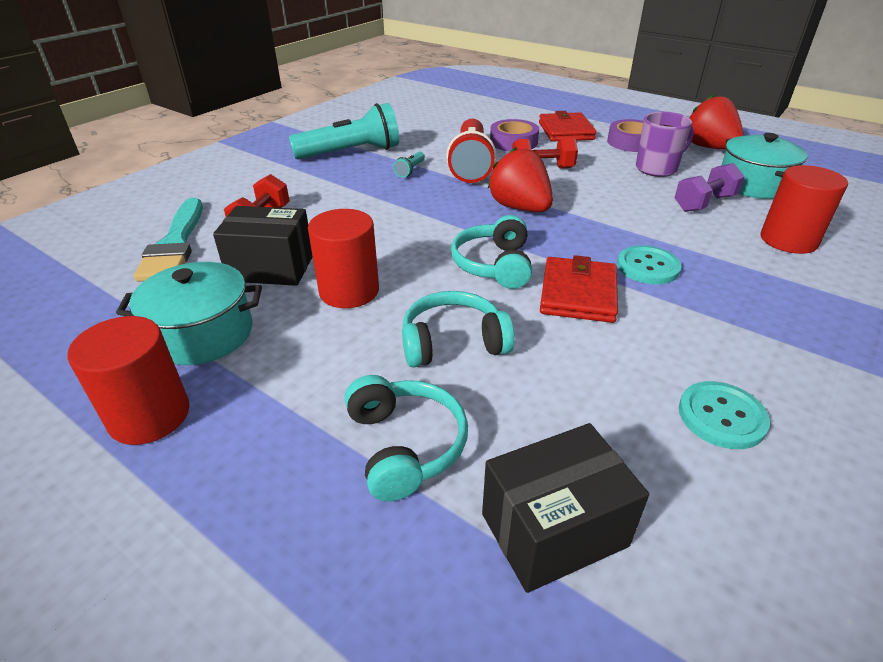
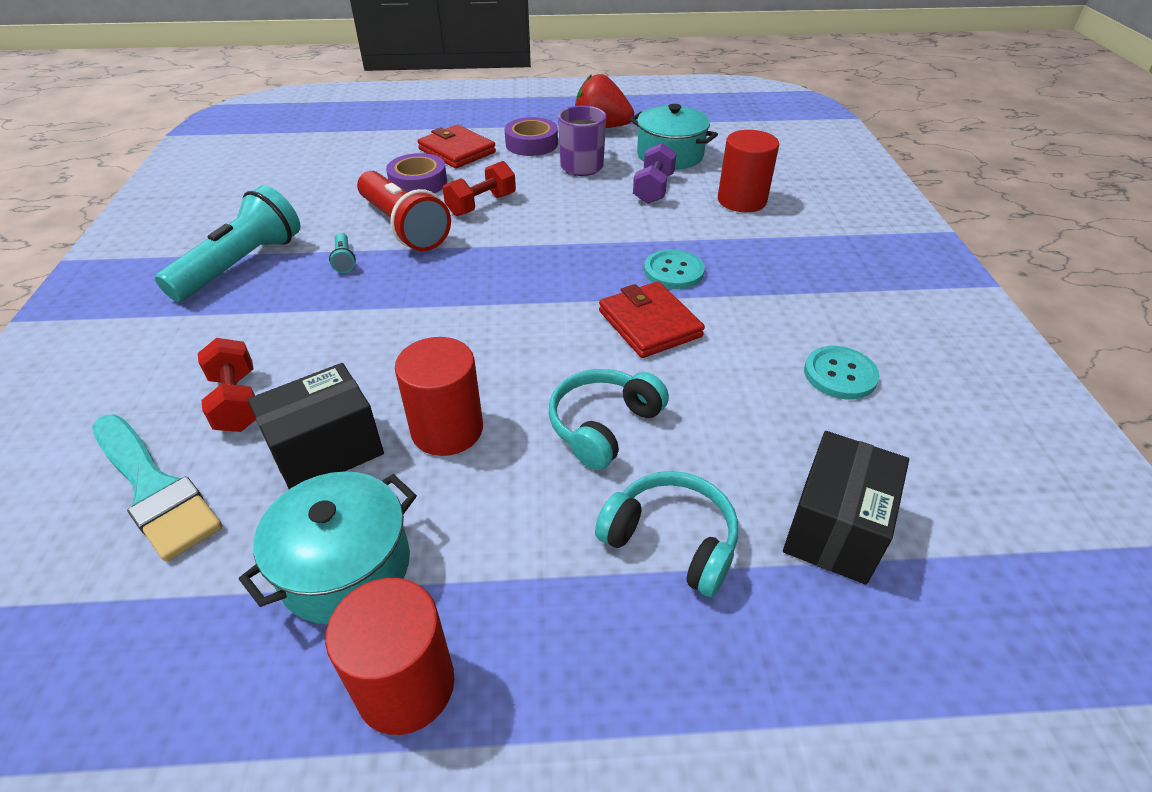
camera: 40 degrees left, 5 degrees up
(494, 265) = (552, 330): turquoise headphones -> none
(520, 208) = (508, 258): red strawberry -> none

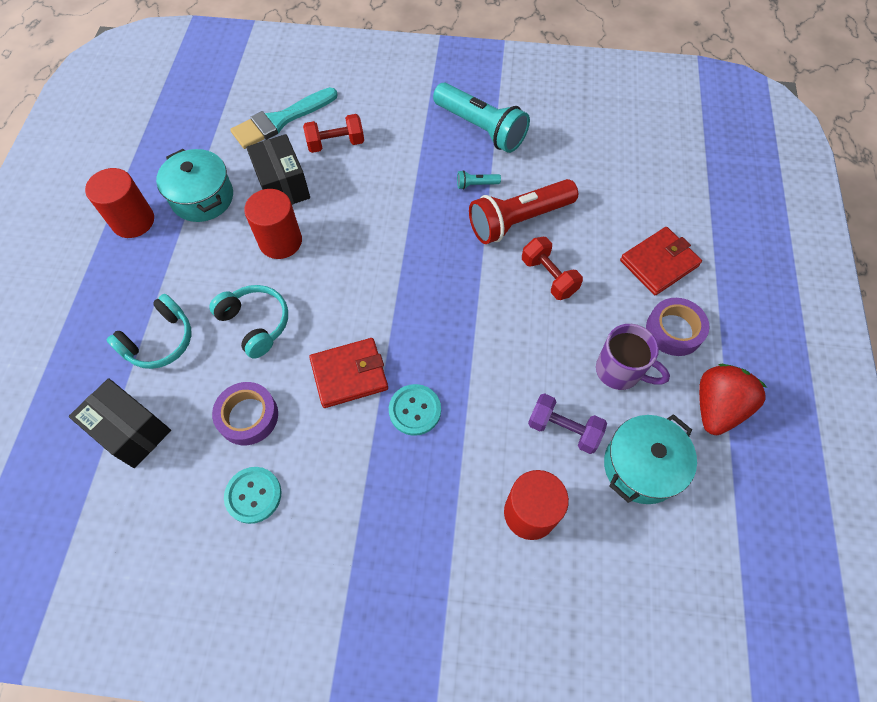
camera: 100 degrees right, 20 degrees up
(418, 182) = (595, 231): purple tape -> purple tape (248, 416)

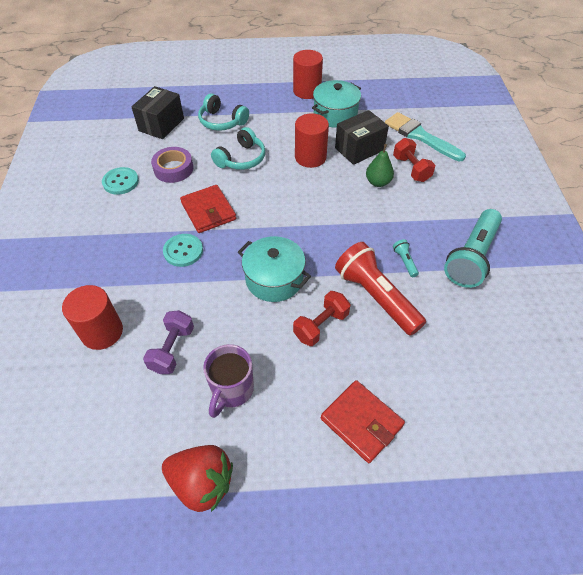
camera: 80 degrees right, 10 degrees down
(349, 180) = (378, 182): none -> green pear
(641, 466) = (139, 413): turquoise pot -> turquoise pot (274, 279)
(674, 330) = (283, 439): purple tape -> none

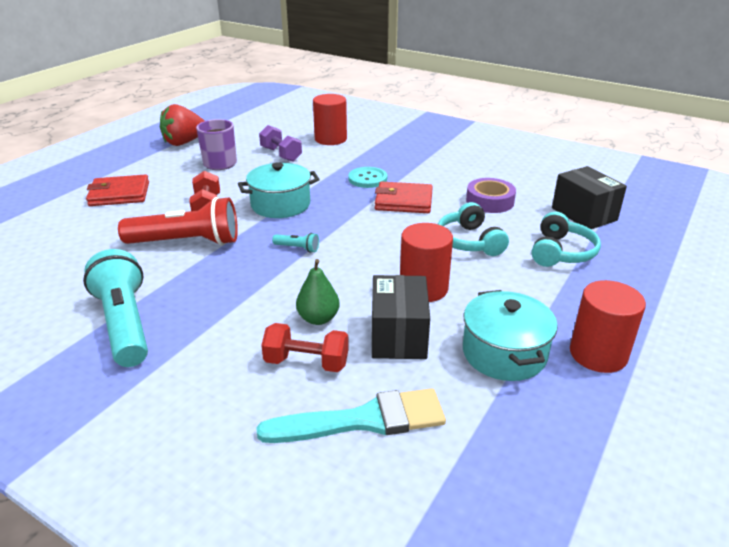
camera: 125 degrees right, 20 degrees down
(120, 182) = (494, 174): turquoise button -> none
(222, 121) = (561, 252): turquoise headphones -> turquoise headphones turned 135 degrees clockwise
(404, 261) = (192, 276): turquoise flashlight -> turquoise flashlight (297, 248)

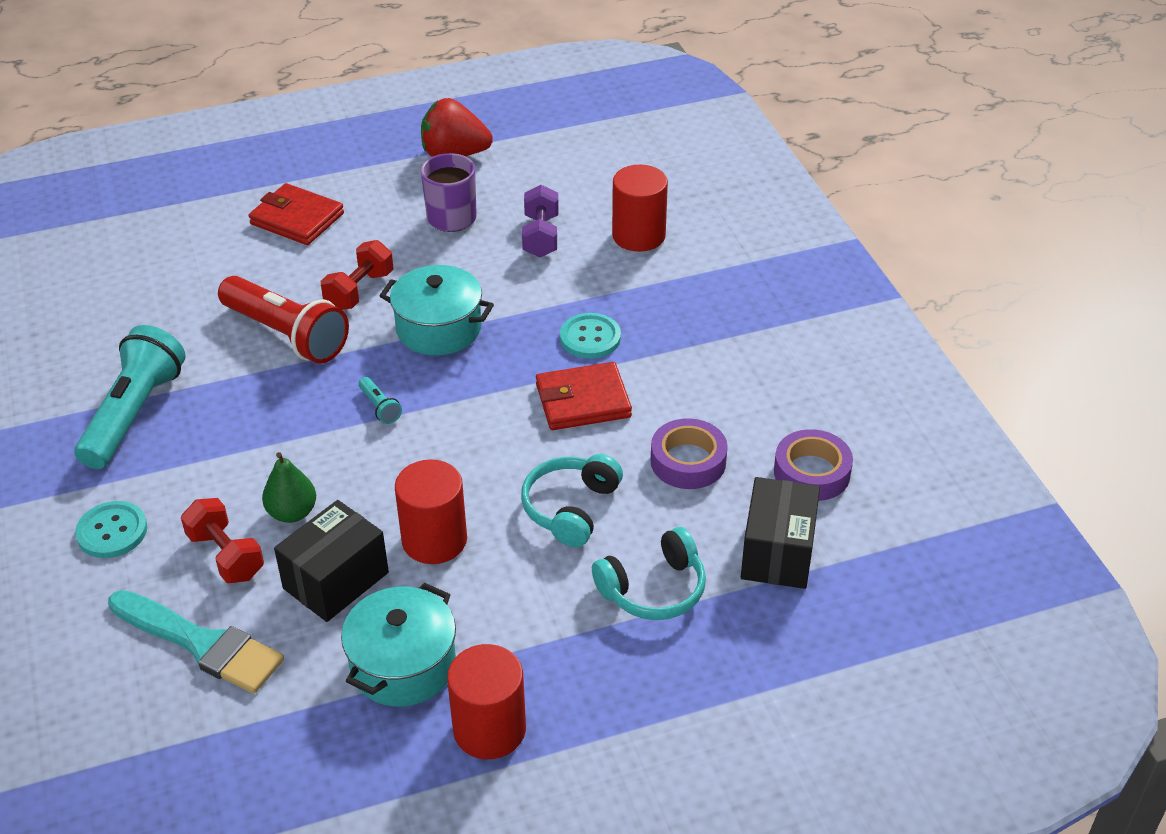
camera: 40 degrees right, 10 degrees up
(198, 395) = (112, 531): none -> turquoise button
(403, 201) = (583, 401): red wallet -> red wallet turned 60 degrees counterclockwise
(545, 183) = (811, 472): none -> purple tape

